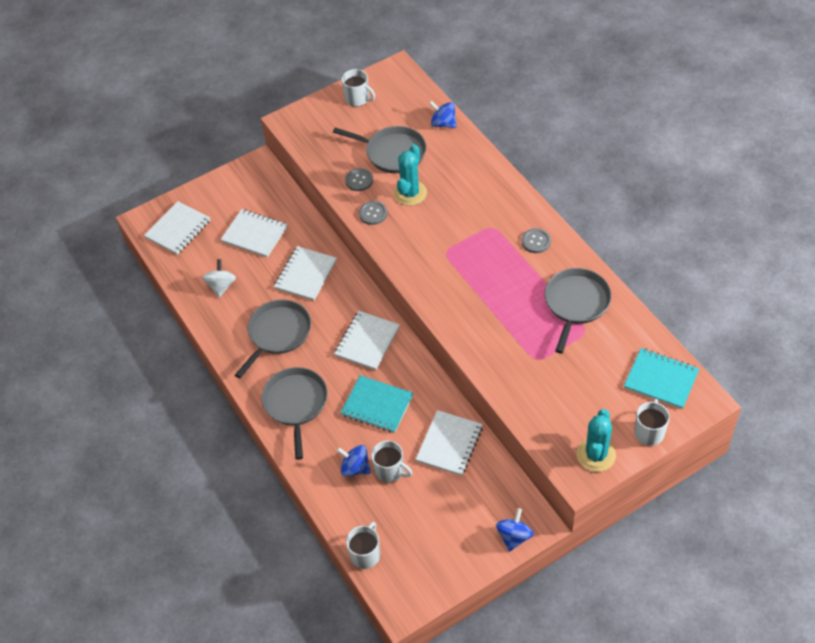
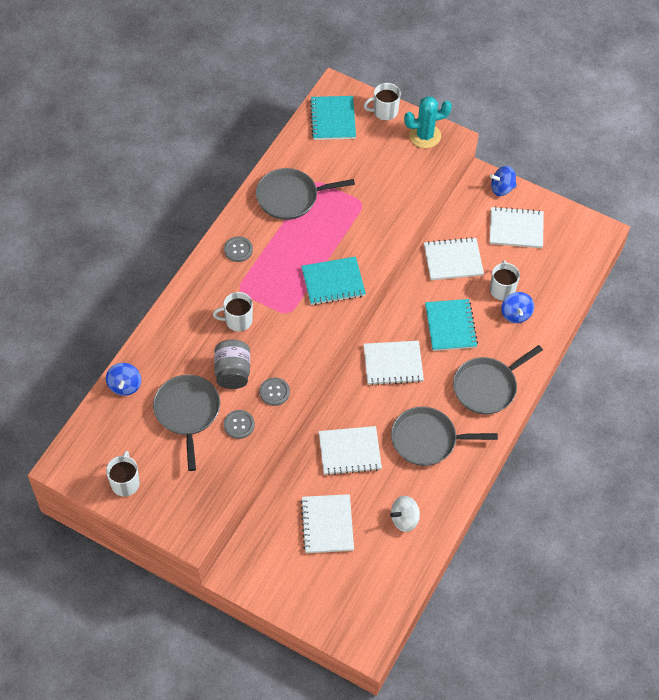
camera: 125 degrees left, 5 degrees up
(178, 229) = (360, 604): white notebook -> white notebook (516, 229)
(366, 554) = (579, 273): white mug -> white mug (237, 320)
(410, 193) = (233, 372): turquoise cactus -> grey jar
(457, 298) = (333, 282): none -> turquoise notebook

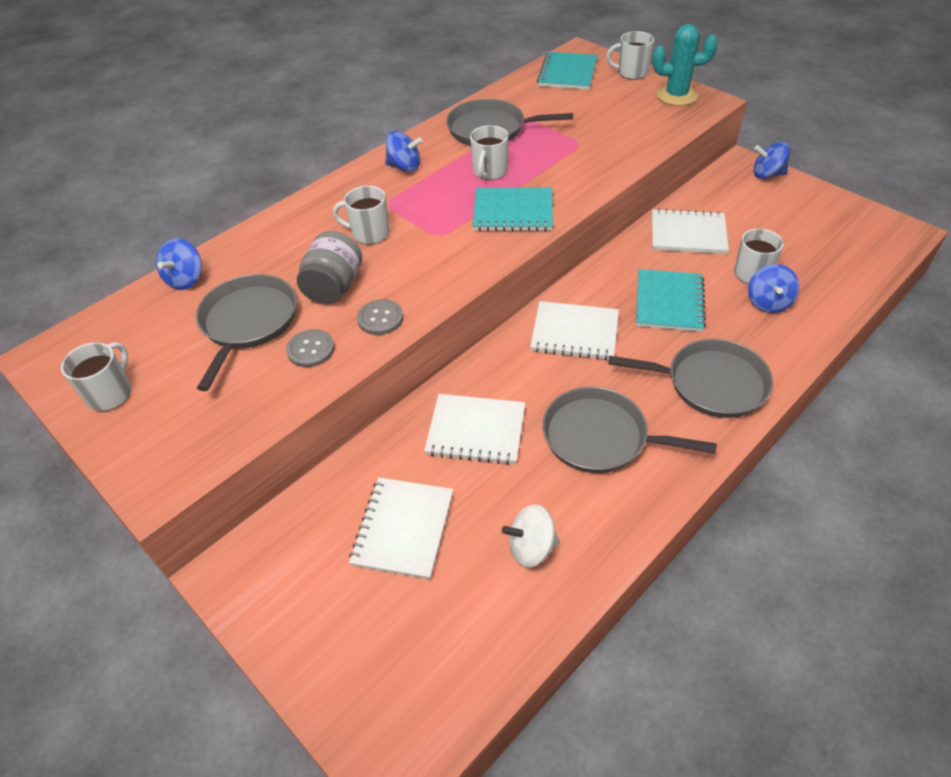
camera: 20 degrees right, 10 degrees down
(238, 250) = (405, 167): grey button -> blue spinning top
(304, 244) = (489, 172): none -> white mug
(487, 387) = (710, 383): grey pan -> grey pan turned 150 degrees counterclockwise
(516, 229) = (781, 214): white notebook -> none

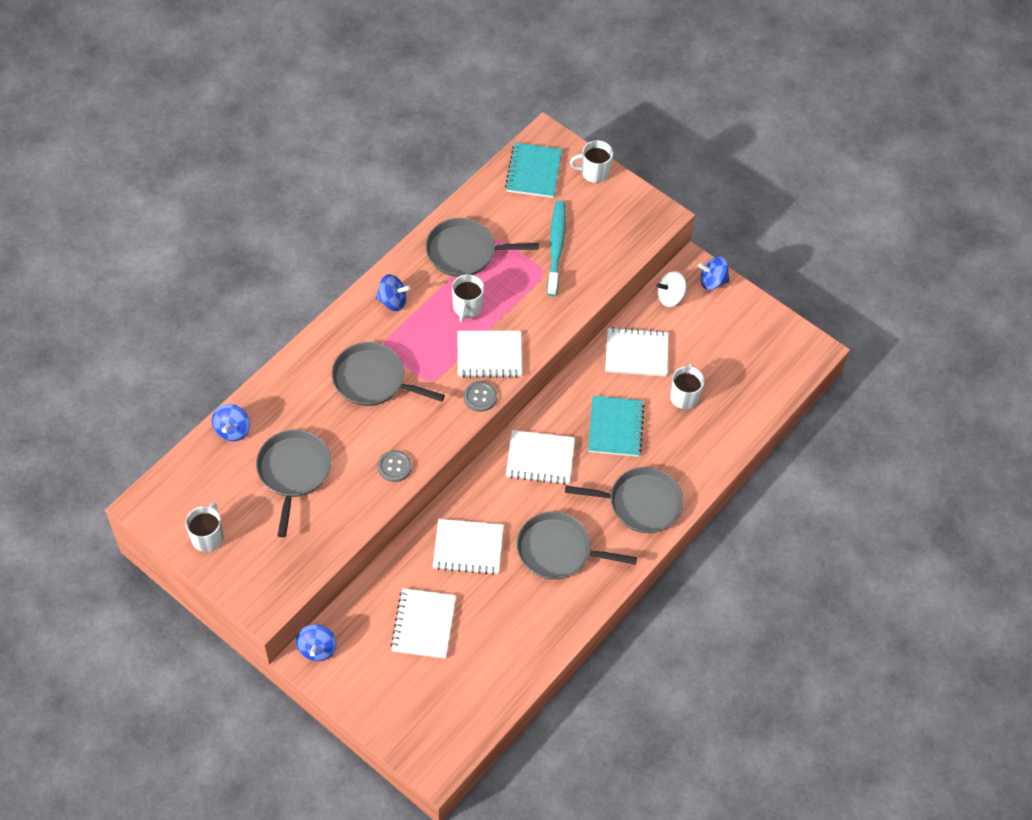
camera: 10 degrees left, 10 degrees up
(311, 349) = (347, 496): grey button -> grey button (480, 397)
(334, 287) = (354, 436): grey jar -> none
(369, 233) = (373, 380): white mug -> grey pan
(513, 212) = (489, 355): turquoise notebook -> white notebook
(531, 548) = (511, 634): white spinning top -> white spinning top (670, 297)
(592, 125) = (556, 247): none -> turquoise toothbrush
(676, 96) = (633, 207): turquoise cactus -> none
(768, 303) = (693, 427): blue spinning top -> blue spinning top (317, 649)

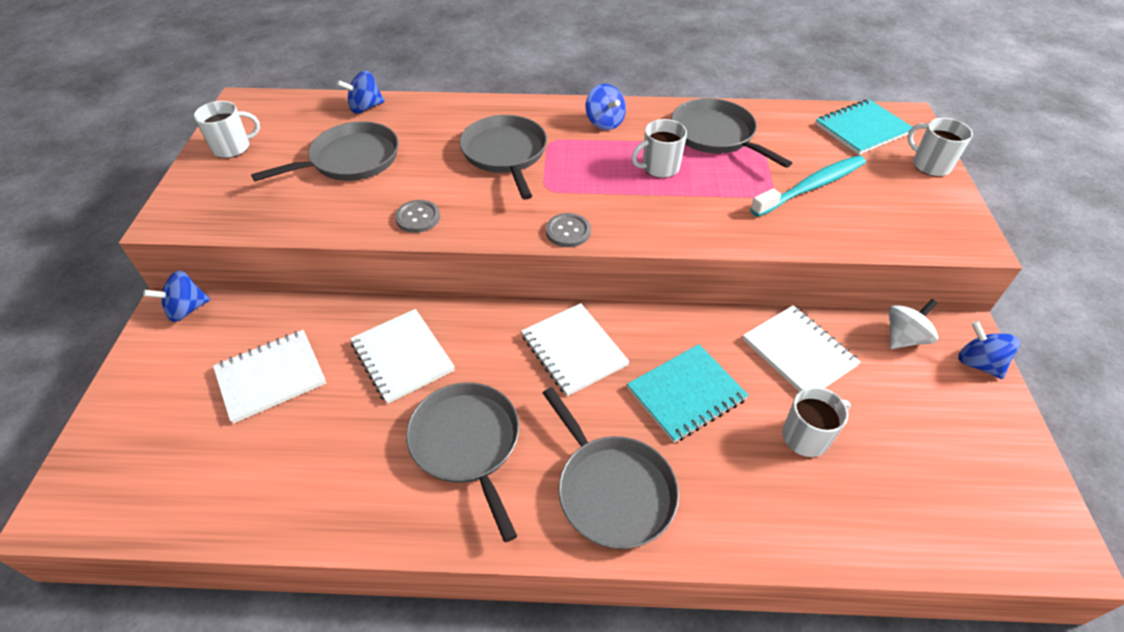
camera: 55 degrees right, 10 degrees down
(489, 355) = (625, 211): white notebook -> none
(670, 297) = (904, 338): white spinning top -> white spinning top turned 105 degrees clockwise

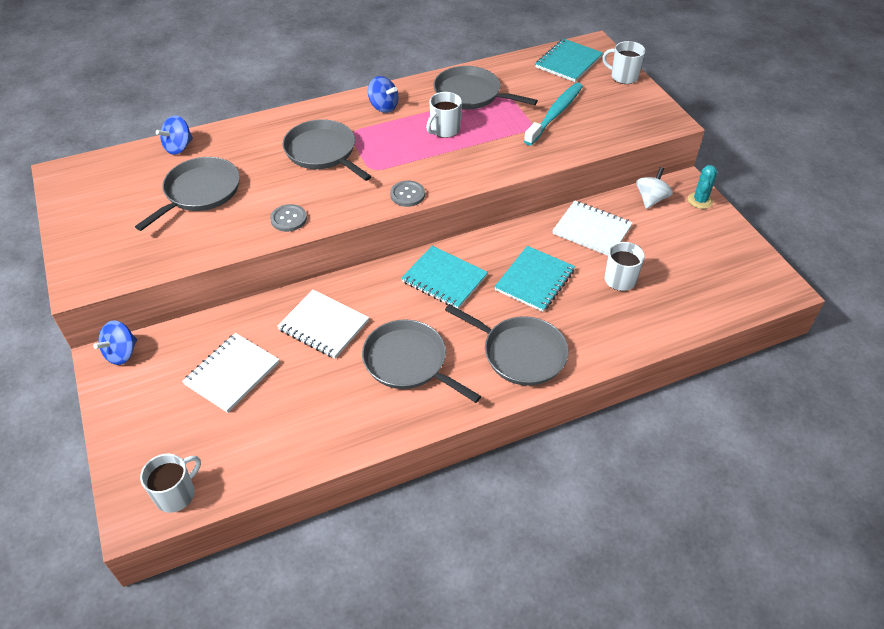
camera: 25 degrees left, 0 degrees up
(233, 148) = (87, 212): white mug -> white mug (176, 494)
(573, 350) = (444, 279): white notebook -> turquoise notebook
(978, 363) = (700, 200): blue spinning top -> turquoise cactus

